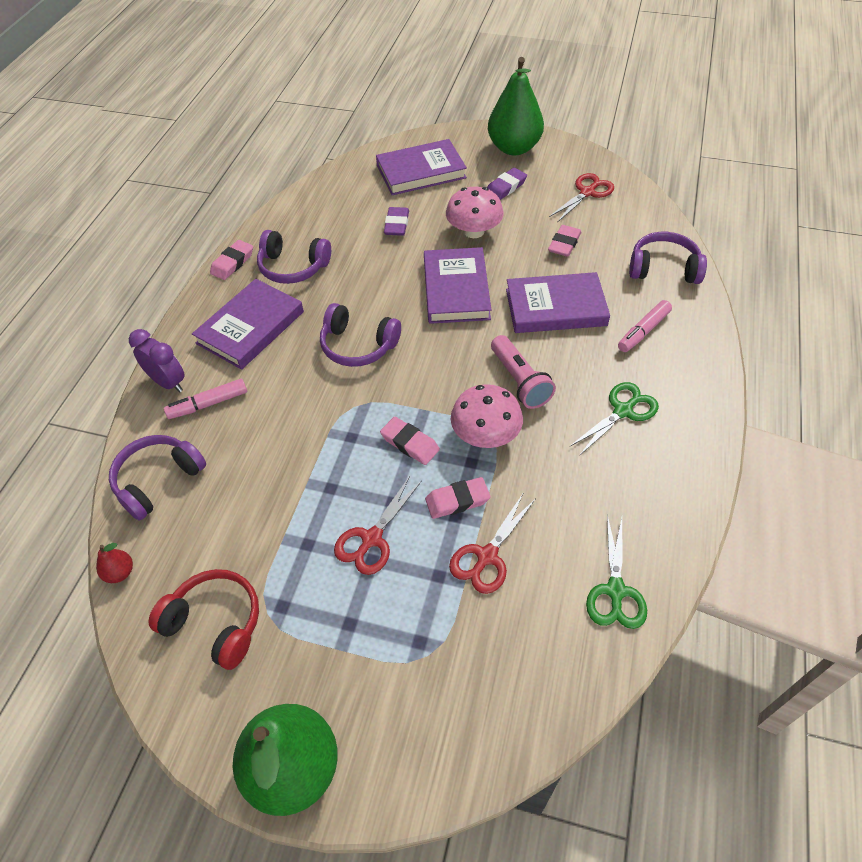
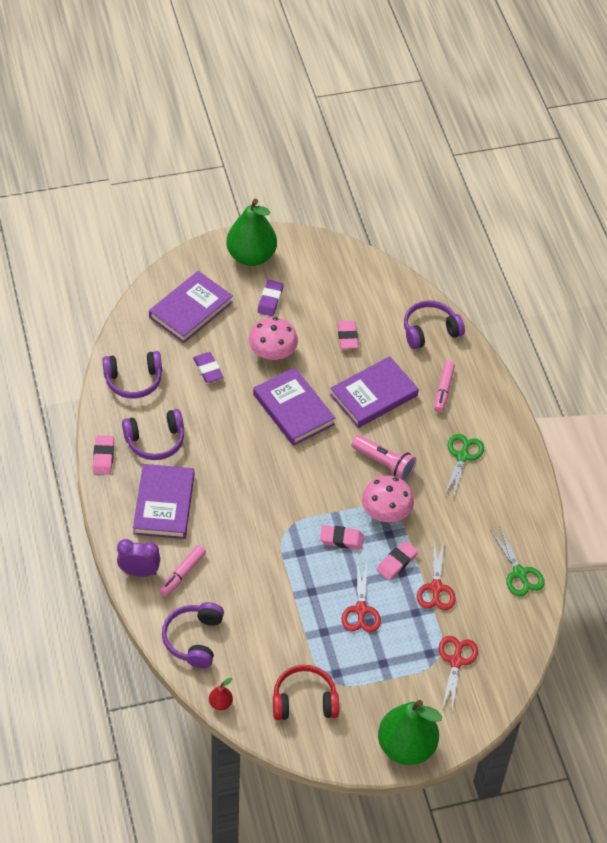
camera: 35 degrees left, 0 degrees up
(358, 346) = (255, 484): purple headphones -> purple headphones (133, 380)
(587, 192) = (336, 280): red scissors -> red scissors (456, 661)

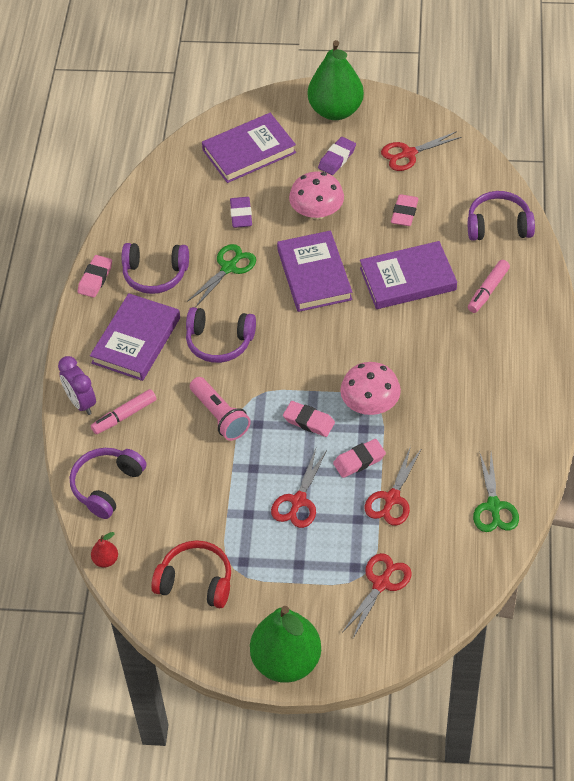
camera: 25 degrees right, 0 degrees up
(133, 380) = (159, 209): purple headphones -> purple headphones (219, 342)
(139, 572) = (81, 403): purple clock -> purple clock turned 150 degrees counterclockwise
(329, 283) = (408, 154): none -> red scissors
(384, 463) = (389, 353): pink flashlight -> pink flashlight (220, 416)
(462, 456) = (480, 365): green scissors -> green scissors (229, 267)

